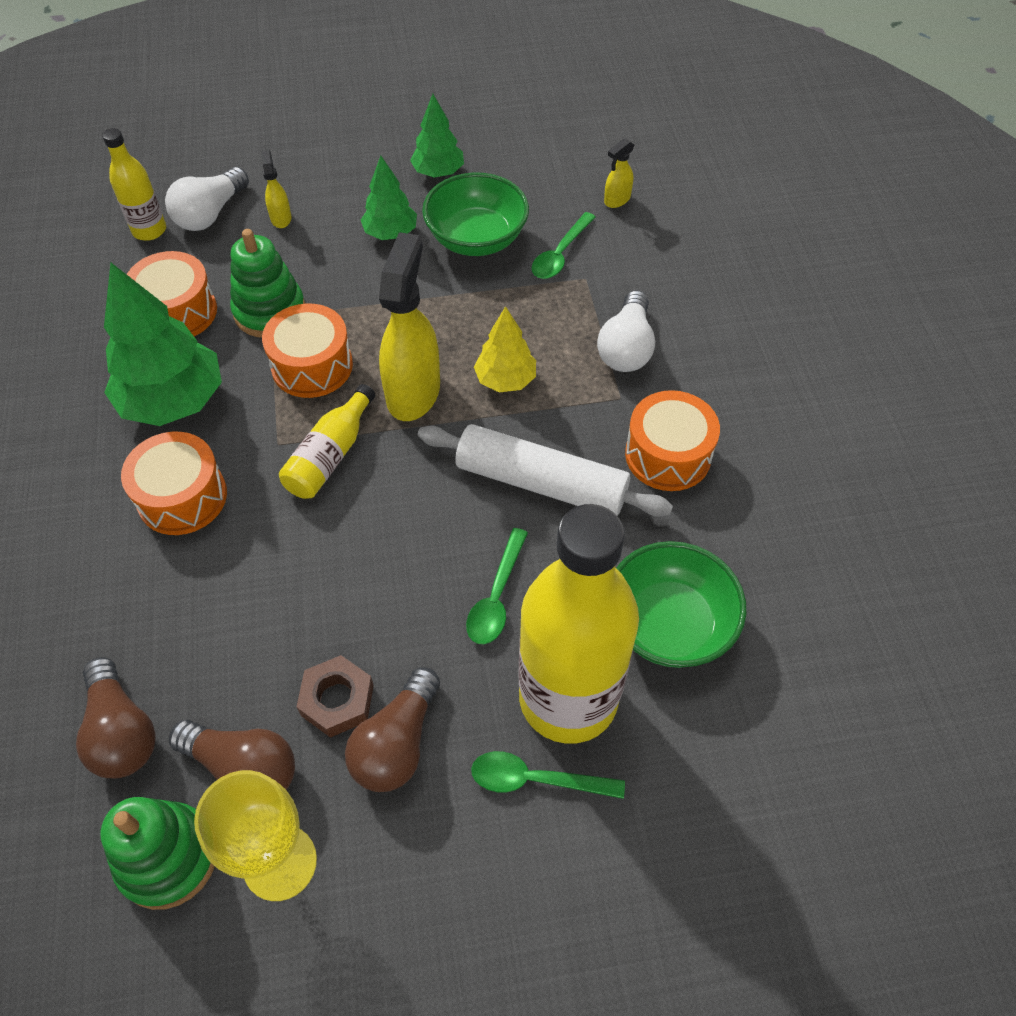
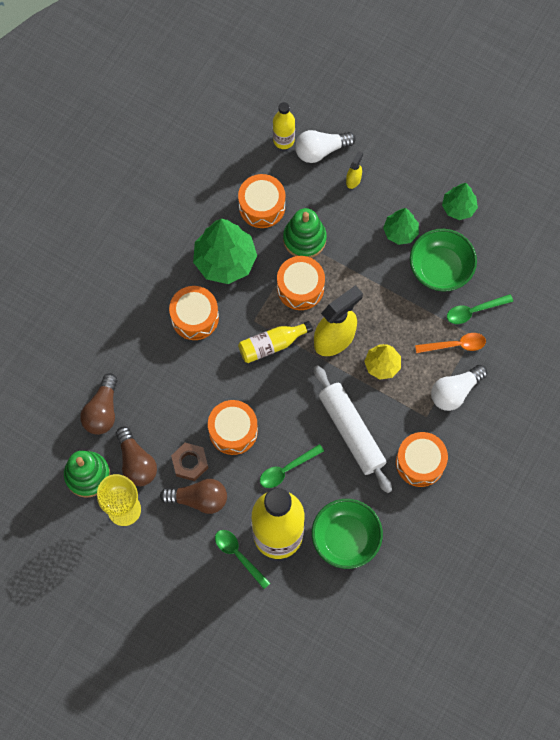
camera: 40 degrees right, 15 degrees up
(368, 604) = (233, 431): none -> orange drum
(397, 743) = (198, 499): brown light bulb -> brown light bulb turned 150 degrees counterclockwise
(574, 301) = (455, 345): none -> orange spoon
(617, 200) = (536, 298): yellow spray bottle -> none

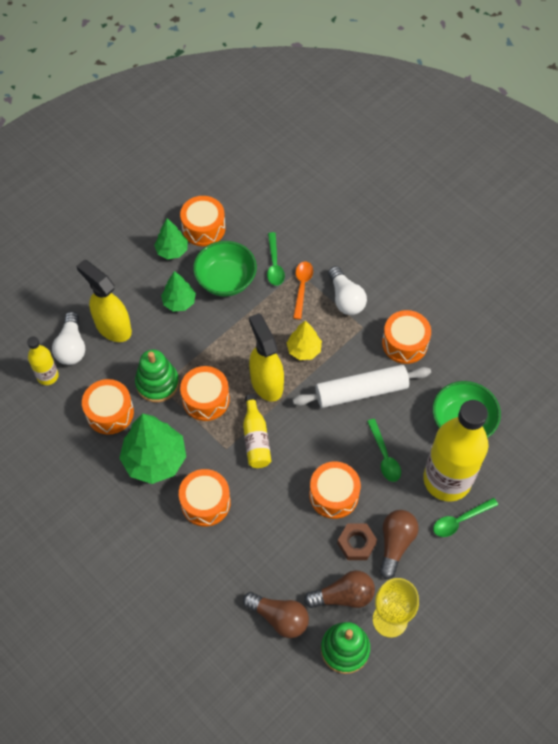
camera: 75 degrees left, 10 degrees down
(353, 180) = (113, 327): yellow spray bottle -> yellow spray bottle, size x2.18
(496, 230) = (203, 228): none -> orange drum

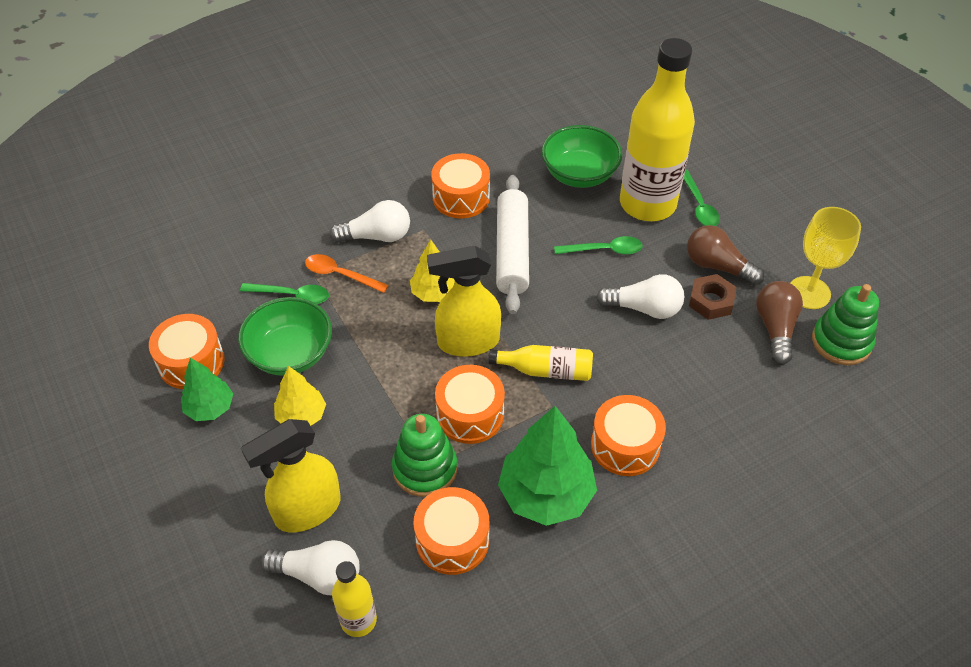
camera: 75 degrees left, 10 degrees down
(179, 302) = (301, 416): green tree -> yellow tree
(279, 617) = (796, 397): brown light bulb -> none
(334, 495) = (644, 308): orange drum -> white light bulb

